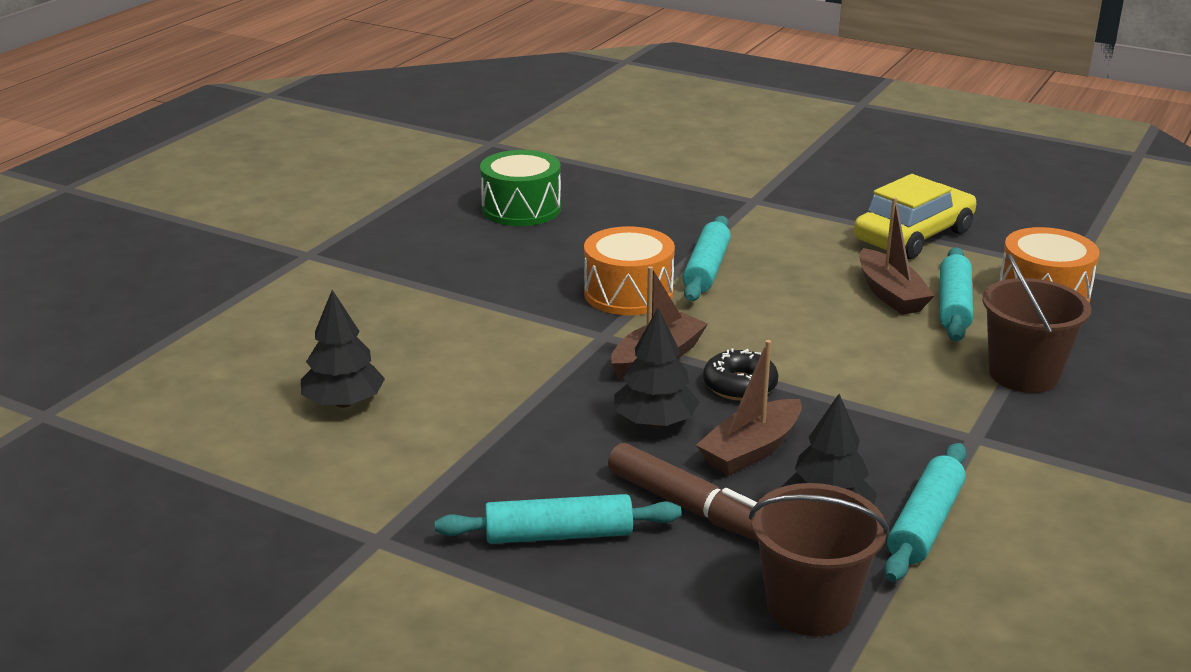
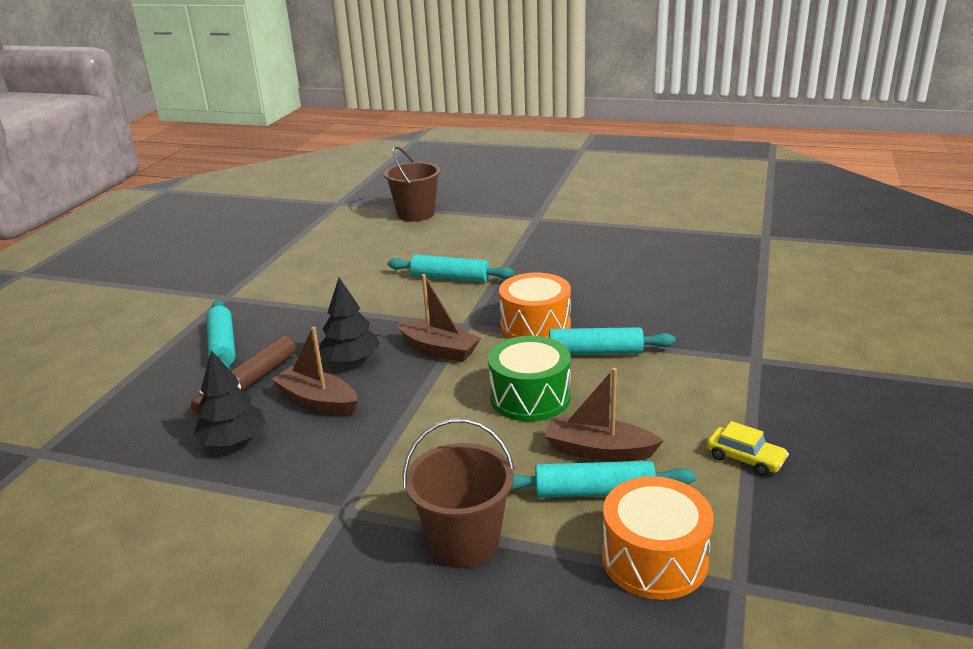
camera: 80 degrees right, 0 degrees up
(343, 403) = (360, 263): black tree -> none
(521, 209) = (653, 266): green drum -> green drum (530, 397)
(740, 385) = (408, 387): black donut -> none
(810, 607) = (132, 441): brown bucket -> brown bucket (416, 214)
(890, 294) = (599, 450): brown boat -> brown boat turned 45 degrees clockwise
(913, 236) = (745, 458): yellow car -> yellow car, size x0.49
(925, 524) = (218, 487): turquoise rolling pin -> turquoise rolling pin (450, 278)

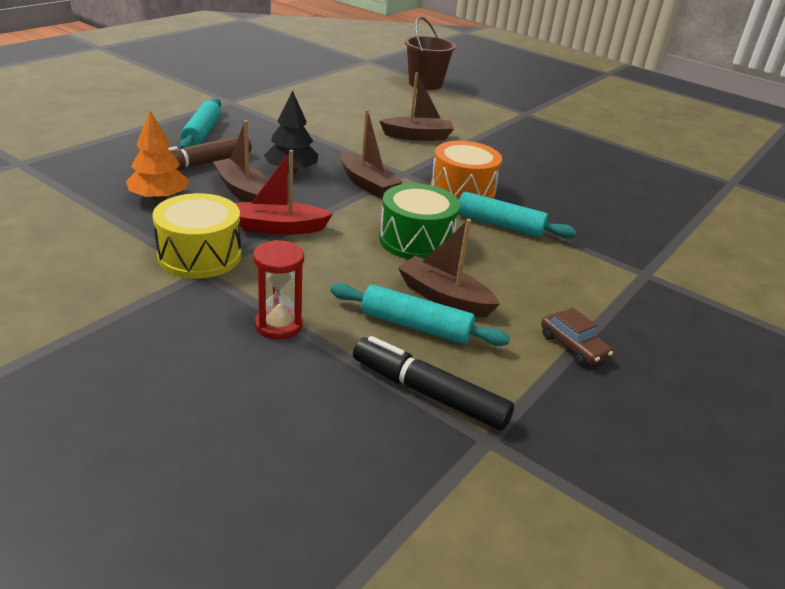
camera: 15 degrees right, 5 degrees up
(233, 440) = (159, 198): black tree -> orange tree
(327, 493) = (199, 255): none -> yellow drum
(386, 431) = (279, 228): none -> red boat
(450, 278) = (417, 136): turquoise rolling pin -> brown boat
(464, 542) = (278, 325): brown bucket -> red hourglass
(654, 559) = (428, 393): orange drum -> black marker
(745, 458) = (573, 346): yellow car -> brown car

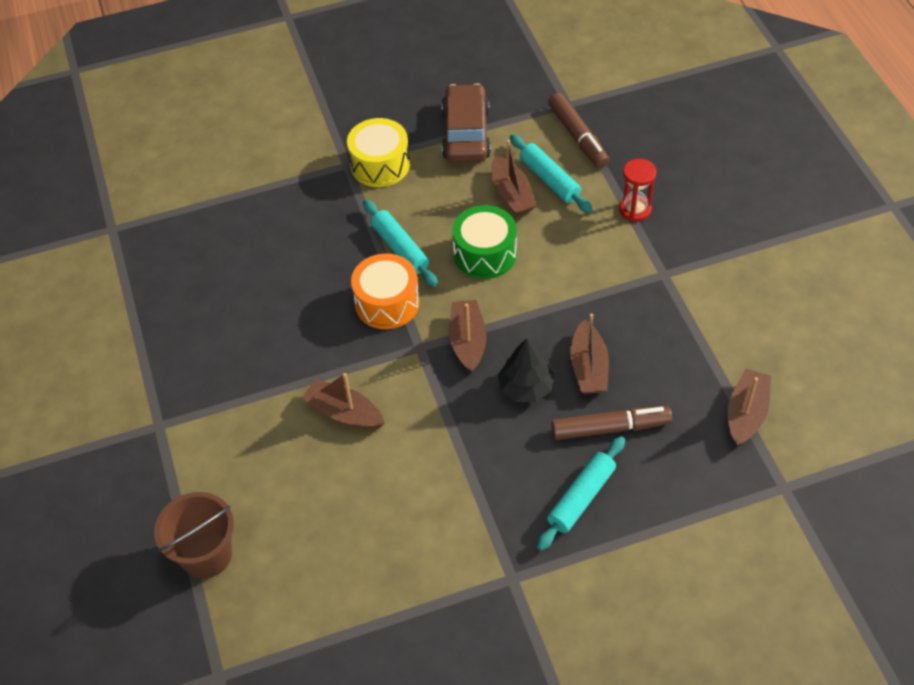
camera: 140 degrees left, 20 degrees up
(66, 194) = (746, 413): none -> brown boat
(159, 198) = (666, 381): orange tree -> none
(199, 255) = (659, 292): yellow drum -> yellow drum (380, 165)
(279, 228) = (583, 305): red boat -> none
(428, 393) = (578, 137): black marker -> brown marker
(573, 346) = (466, 133): brown car -> brown car, size x2.03

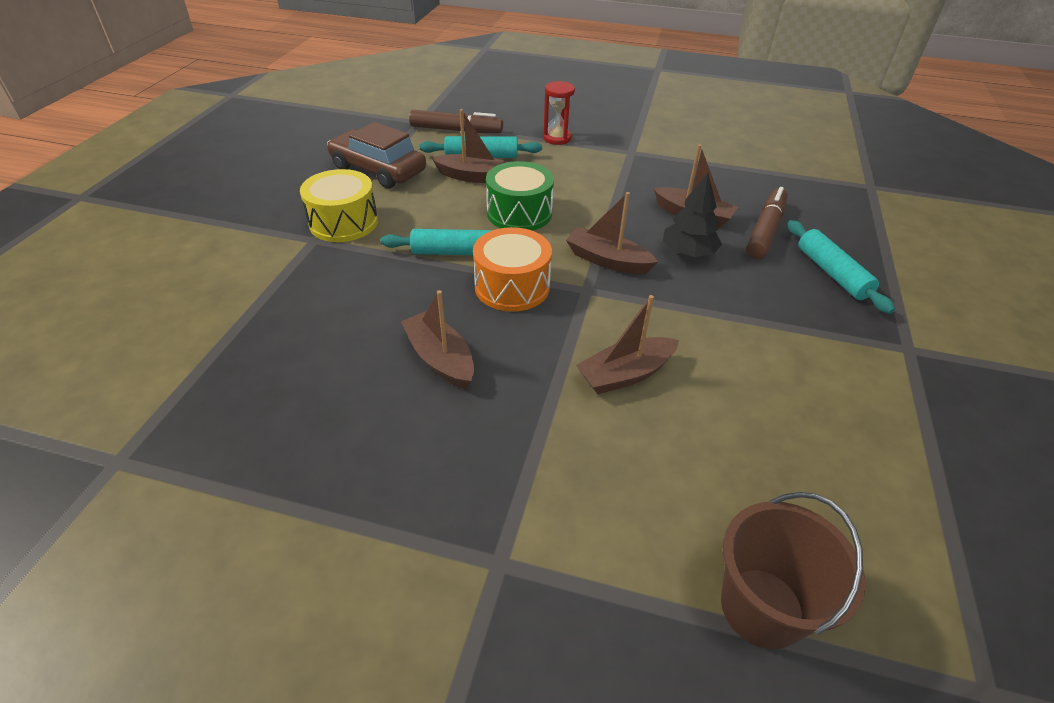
camera: 60 degrees left, 10 degrees down
(746, 413) = (792, 173): brown boat -> brown boat (440, 359)

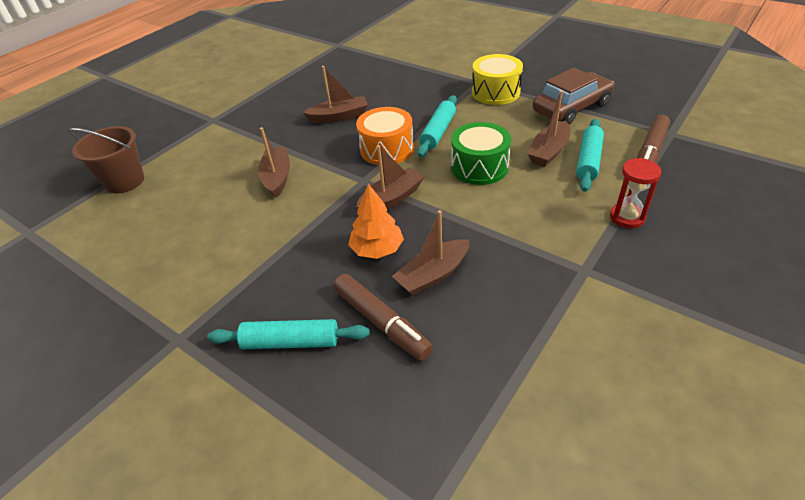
camera: 115 degrees right, 0 degrees up
(688, 252) = (377, 249): black tree -> orange tree

